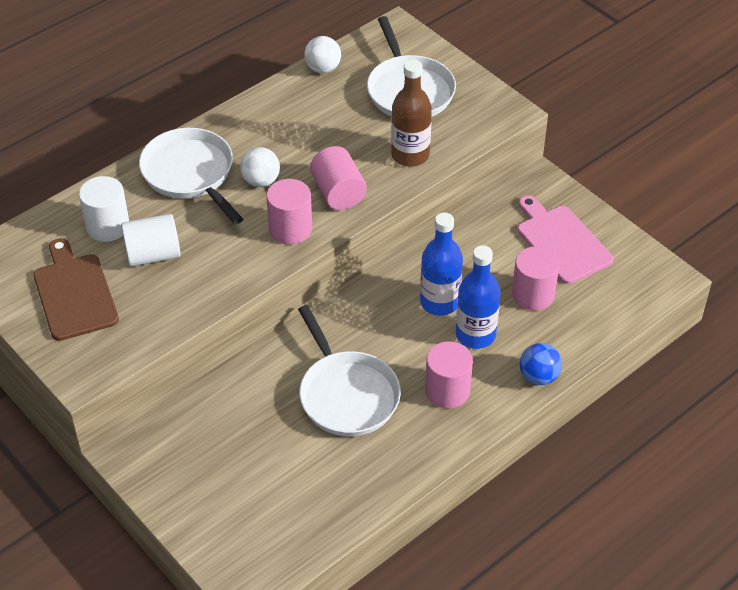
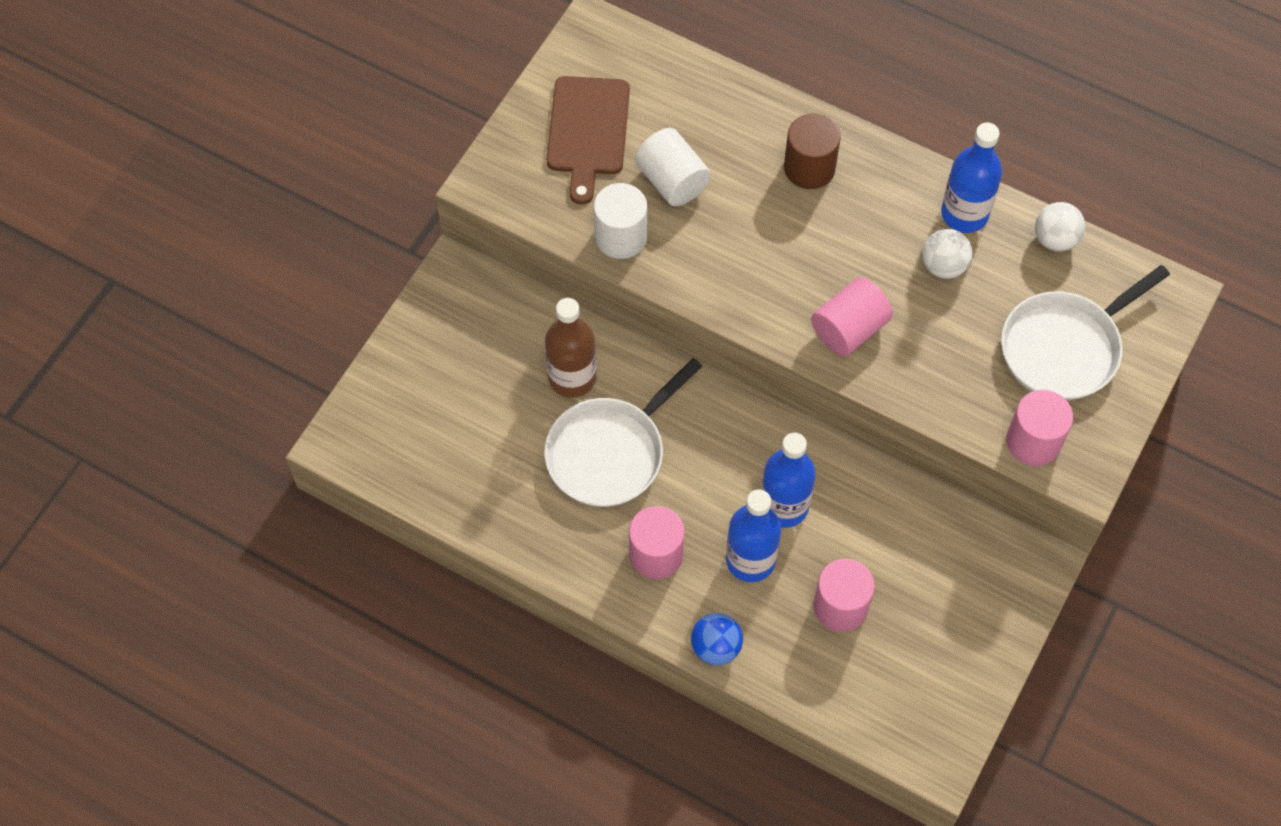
camera: 70 degrees right, 15 degrees up
(74, 293) = (588, 131): brown cutting board -> brown cutting board turned 135 degrees clockwise
(107, 226) = (694, 121): white cylinder -> white cylinder (621, 237)
(190, 173) = (809, 168): white pan -> brown cylinder
(261, 181) = (831, 243): white ball -> white ball (943, 266)
(277, 105) = (964, 214): none -> blue bottle
(290, 229) = (769, 300): pink cylinder -> pink cylinder (1033, 441)
(410, 155) = (949, 386): brown bottle -> brown bottle (572, 377)
(561, 242) = (943, 616): pink cutting board -> none

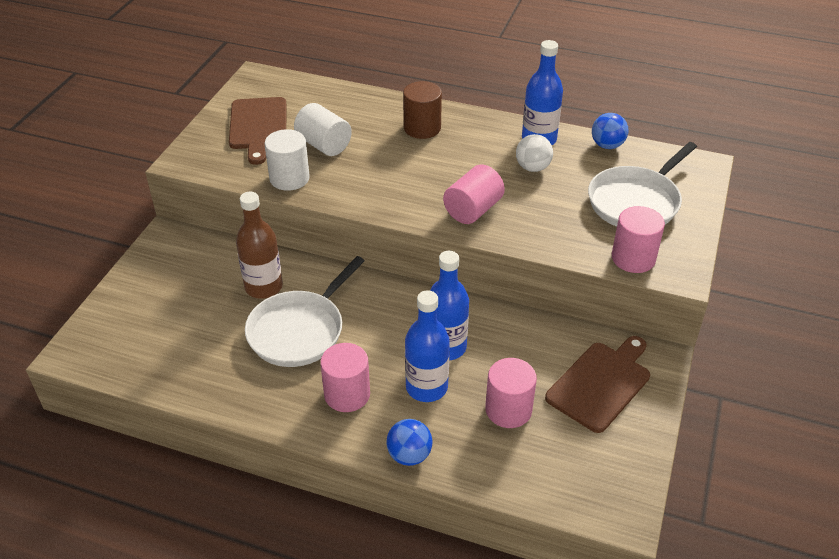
camera: 10 degrees left, 20 degrees down
(958, 588) = (601, 383): none -> brown cutting board
(1055, 239) = (607, 145): white ball -> blue ball

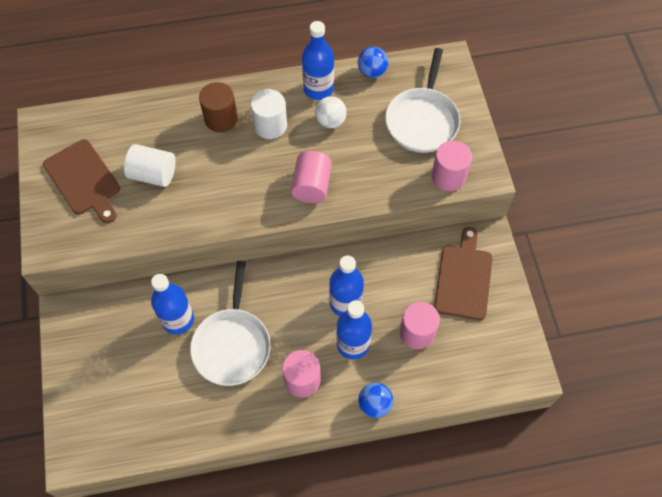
camera: 30 degrees left, 20 degrees up
(263, 287) = (178, 320): brown bottle -> blue bottle
(289, 178) = (149, 223): white cylinder -> white cylinder (270, 125)

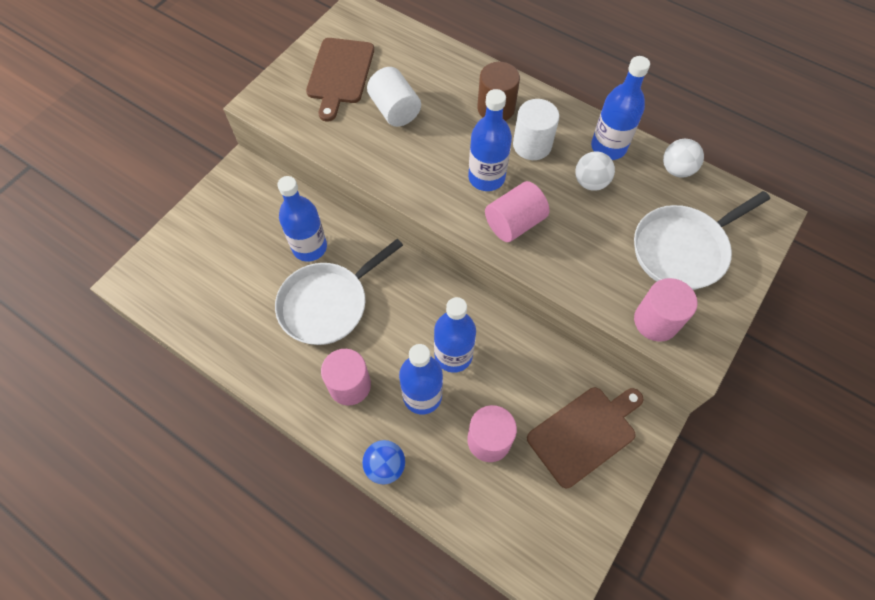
camera: 45 degrees right, 0 degrees up
(264, 171) = (486, 177): none -> blue bottle
(372, 72) = (676, 169): blue ball -> white ball

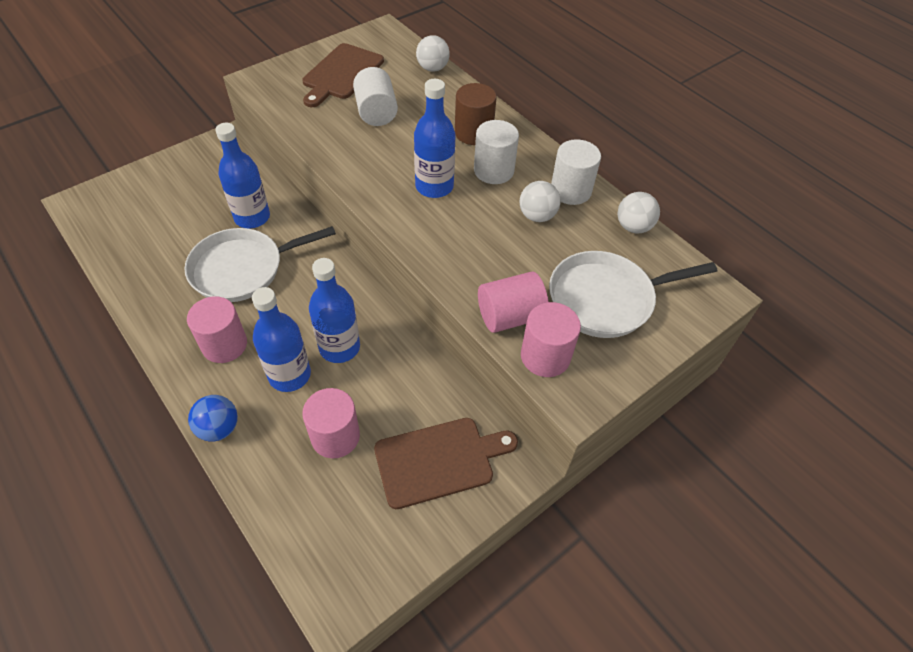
camera: 15 degrees right, 10 degrees down
(424, 44) = (432, 68): none -> white ball
(514, 223) = (441, 231): pink cylinder -> pink cylinder (510, 316)
(608, 147) = (570, 191): blue bottle -> white cylinder

